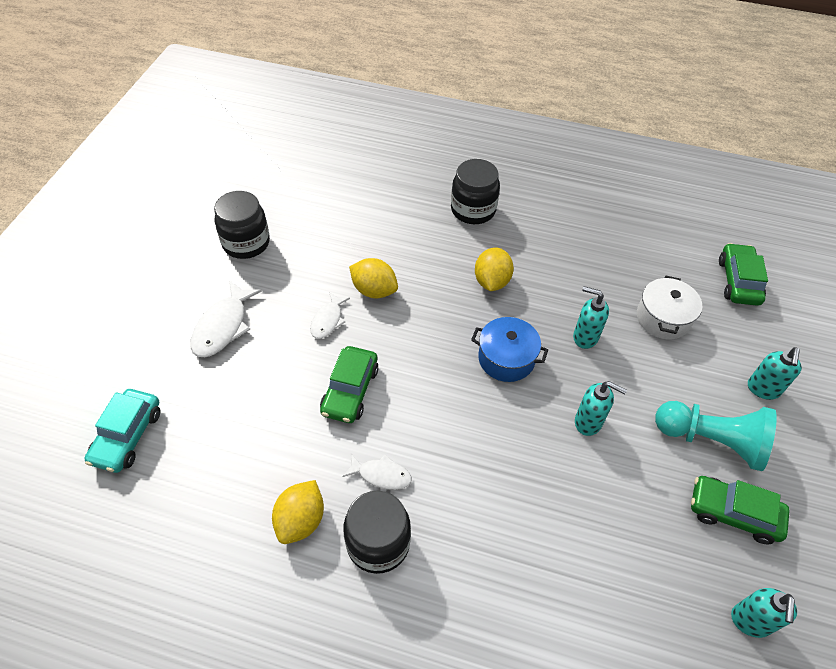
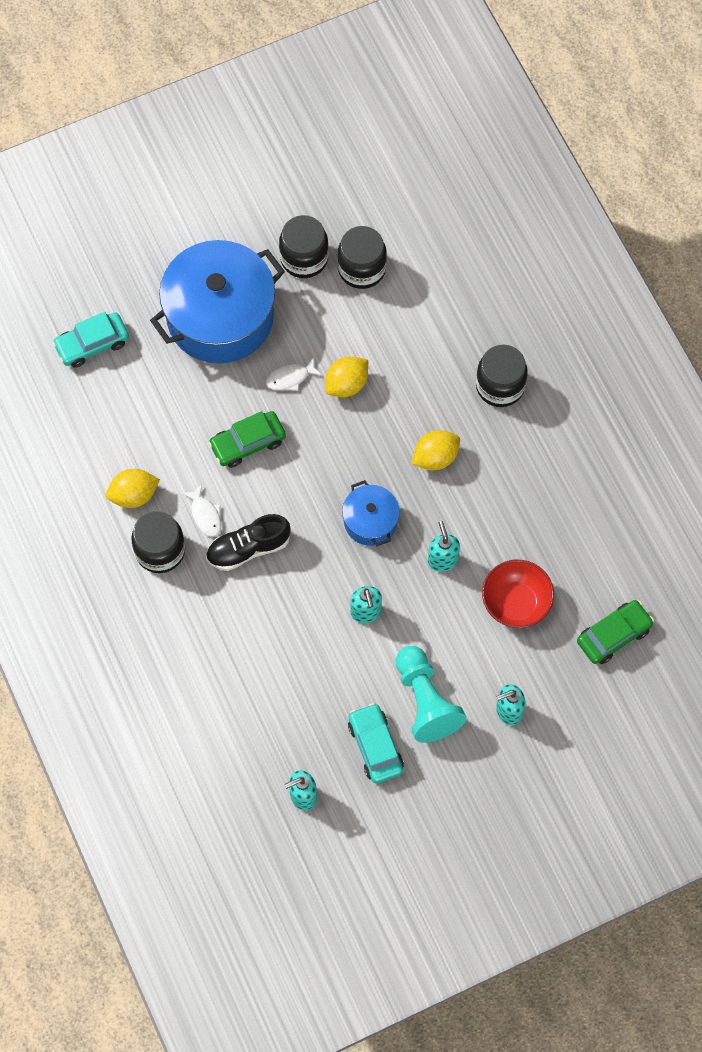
camera: 50 degrees right, 15 degrees up
(223, 326) = (220, 317): white fish -> blue pot
(296, 219) = (361, 269): none -> black jar
(374, 290) = (346, 384): yellow lemon -> yellow lemon turned 60 degrees clockwise
(447, 466) = (248, 548): none -> black shoe
(663, 318) = (516, 603): white pot -> red bowl
(733, 513) = (375, 746): green car -> turquoise car

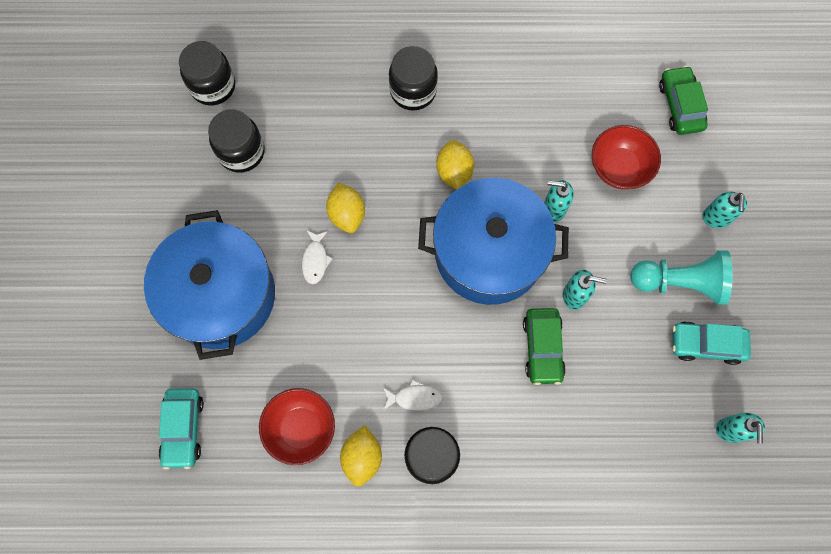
camera: 65 degrees left, 5 degrees up
(135, 435) = (301, 428): none -> red bowl
(248, 443) = (361, 326): green car -> green car (542, 348)
(248, 548) = (466, 373): black shoe -> none
(304, 258) = (203, 196): black jar -> black jar (213, 86)
(370, 521) = (489, 253): blue pot -> blue pot, size x2.06

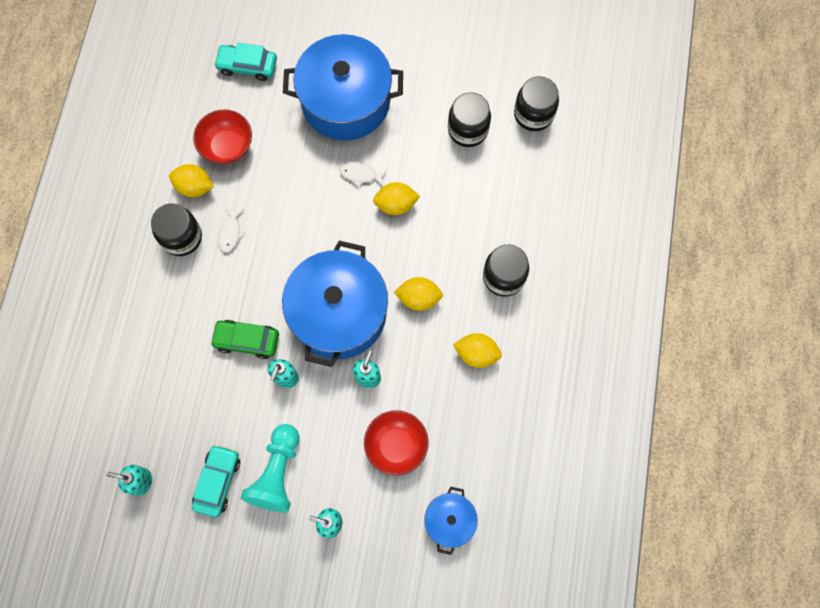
camera: 100 degrees right, 0 degrees up
(503, 105) = (476, 354): none -> yellow lemon
(680, 105) = (449, 521): green car -> blue pot

